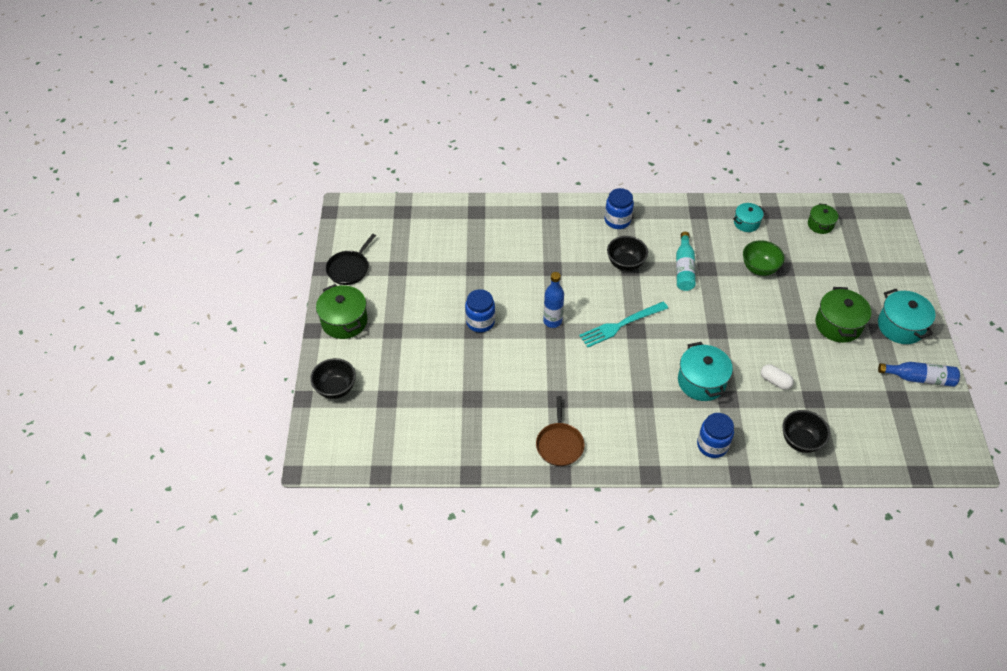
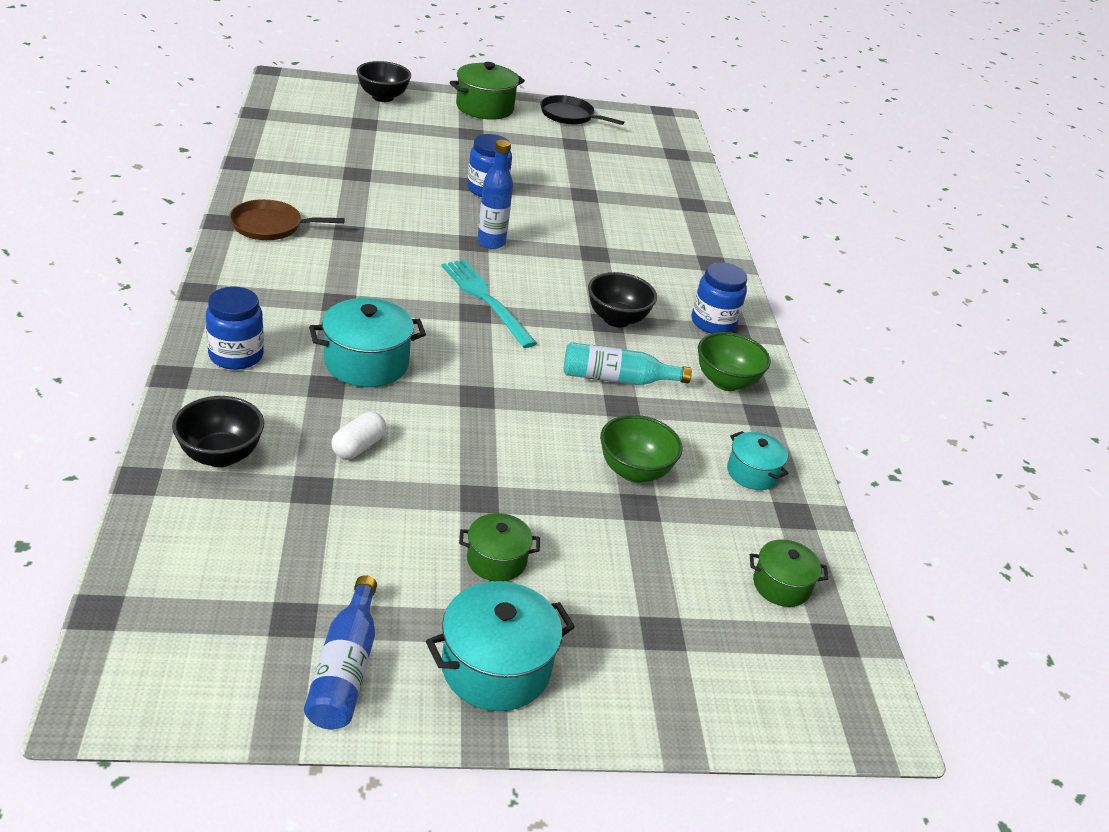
camera: 80 degrees right, 15 degrees down
(673, 222) = (726, 382): none -> green bowl
(838, 324) = (496, 560): green pot -> green pot, size x0.60

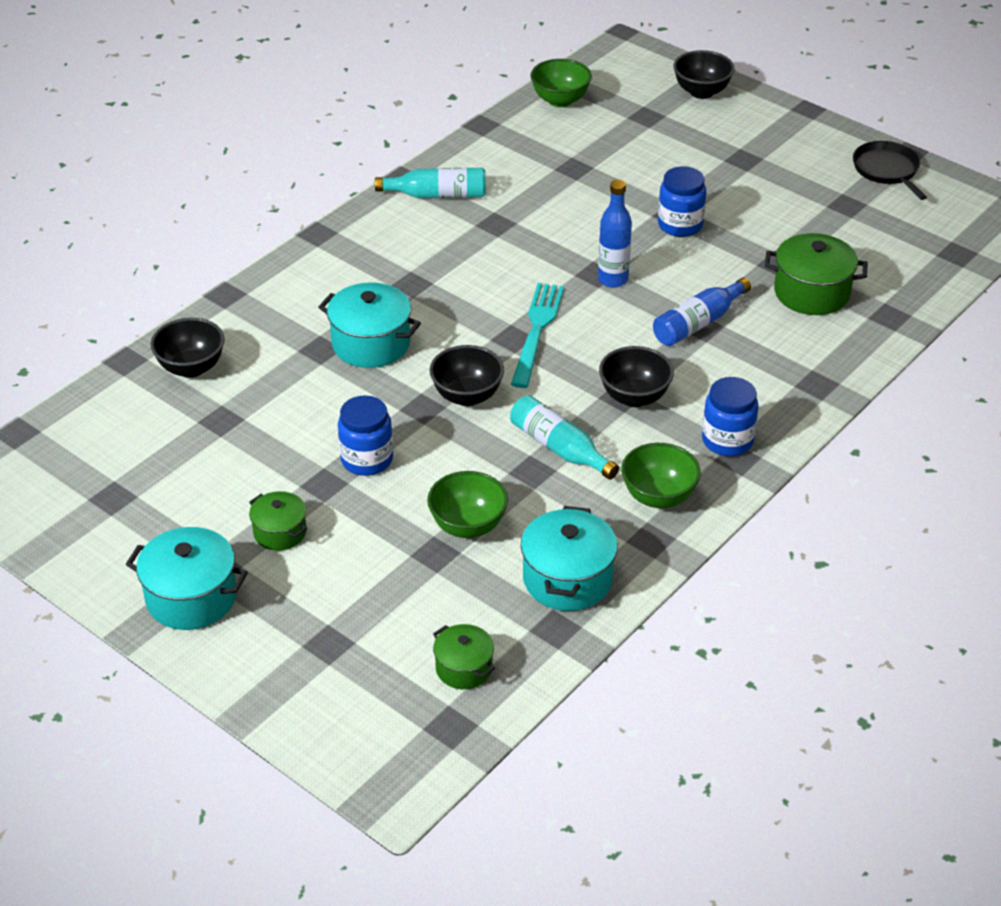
camera: 50 degrees right, 5 degrees up
(236, 356) = (285, 297): blue jar -> blue jar (367, 460)
(270, 226) = (437, 195): brown pan -> turquoise bottle
(282, 129) = (560, 100): none -> green bowl
(345, 669) = (105, 544): blue bottle -> blue bottle (698, 323)
(358, 446) = (287, 405): white capsule -> none
(484, 108) = (798, 133): green pot -> green pot (811, 292)
(499, 371) = (467, 396): none -> black bowl
(752, 473) = (567, 579): turquoise pot -> turquoise pot, size x1.66

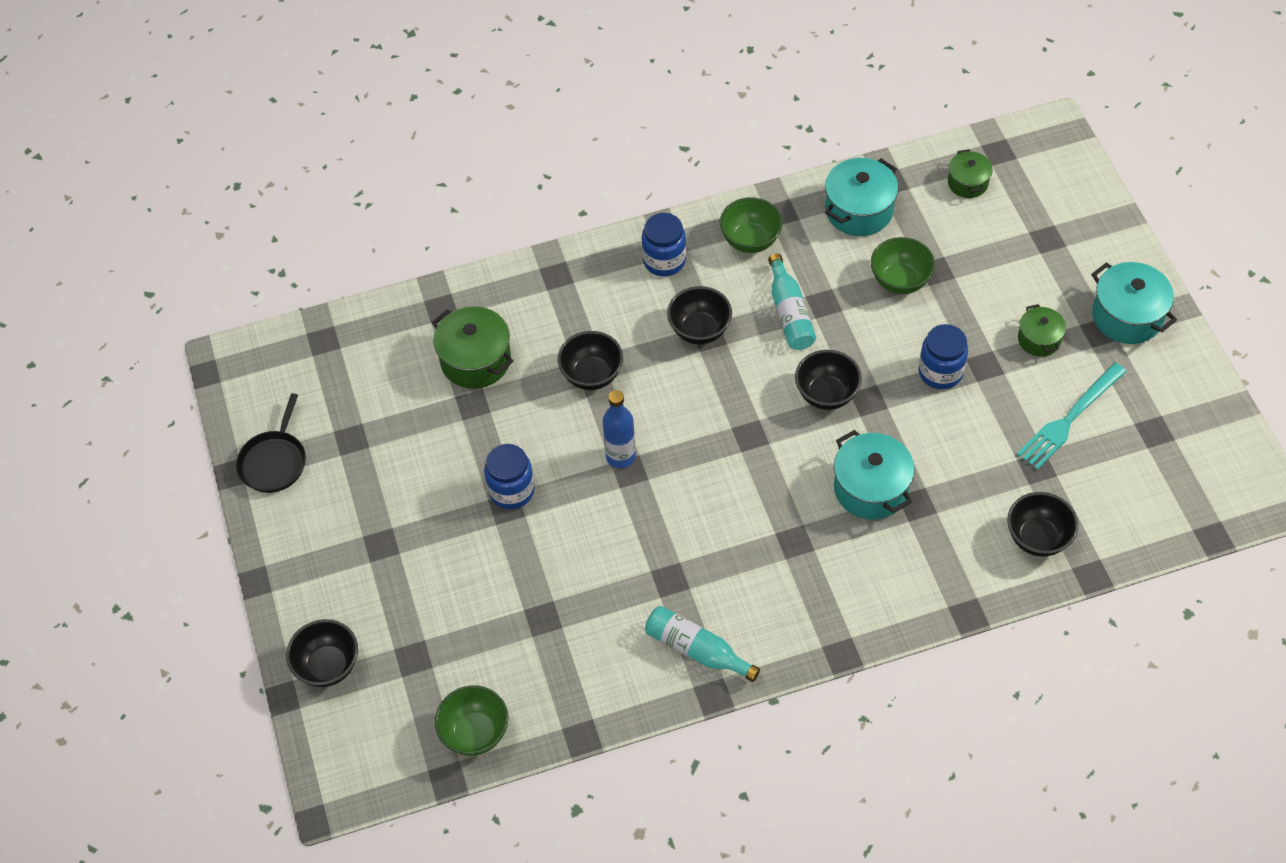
camera: 145 degrees left, 15 degrees up
(537, 331) = (725, 432): turquoise fork -> turquoise fork (1070, 418)
(698, 323) = (592, 375): blue bottle -> black bowl

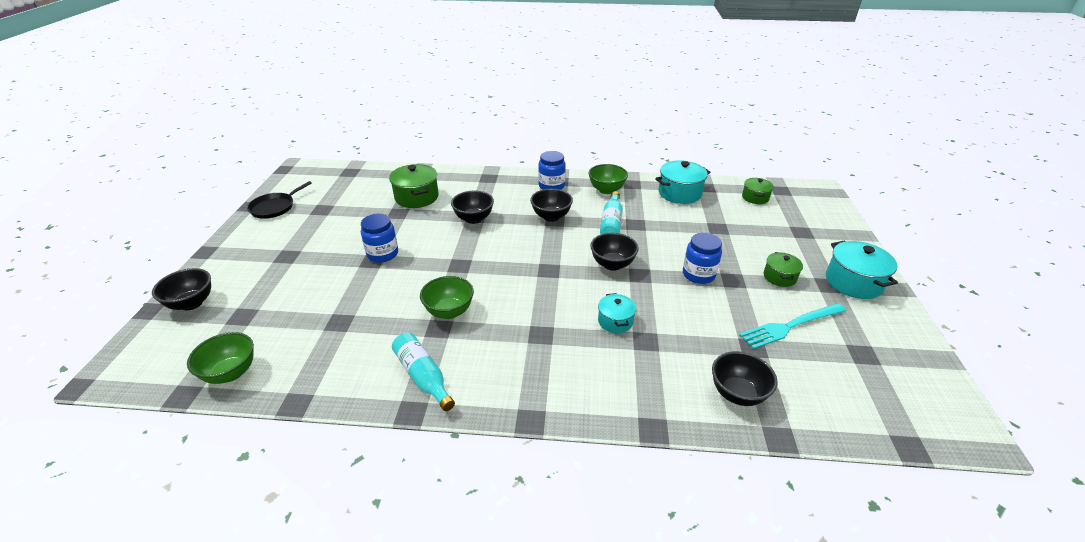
camera: 20 degrees right, 20 degrees down
(620, 457) = (460, 257): blue bottle -> none
(871, 488) = (615, 321): turquoise pot -> turquoise pot, size x0.60
(900, 281) = (691, 227): green bowl -> green bowl (449, 311)

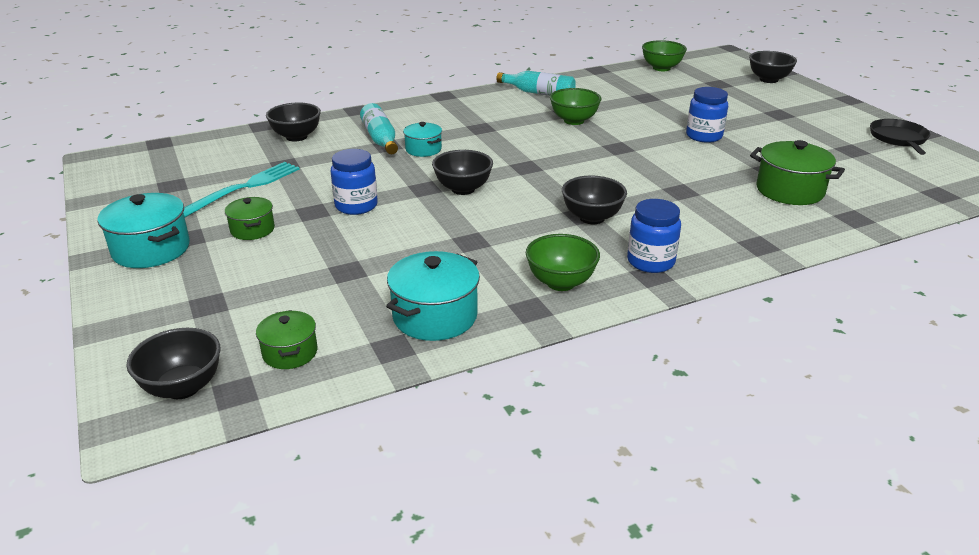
camera: 150 degrees right, 5 degrees down
(474, 219) = (678, 188): black bowl -> black bowl (183, 387)
(611, 223) = (505, 233): turquoise bottle -> turquoise bottle (380, 139)

